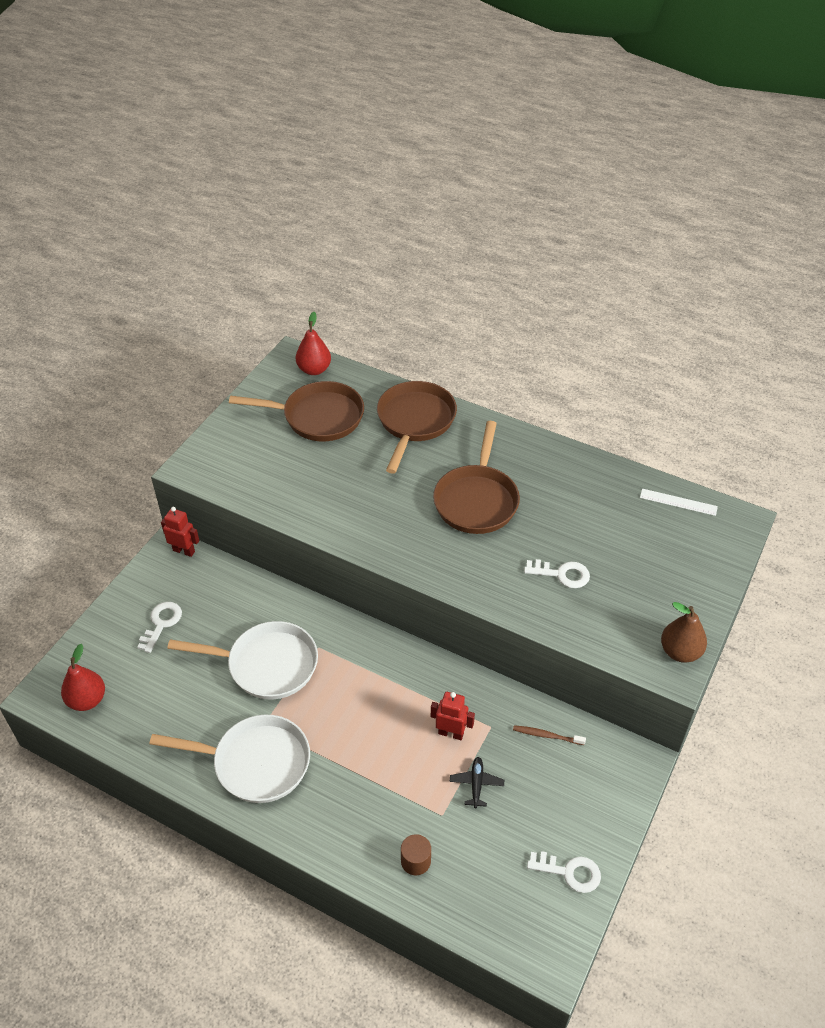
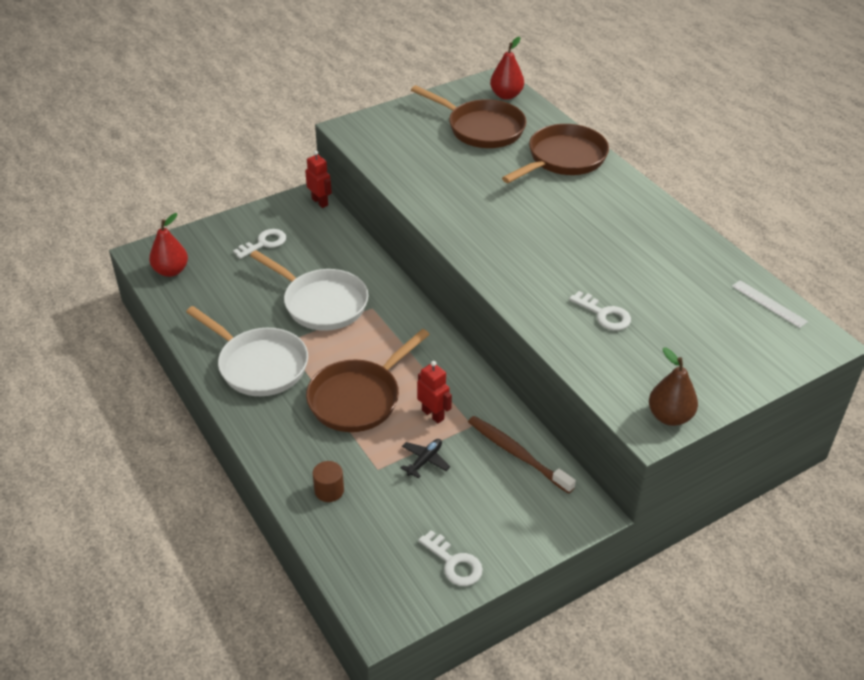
camera: 30 degrees right, 5 degrees down
(476, 500) = (571, 233): brown pan -> brown pan (358, 398)
(546, 735) = (516, 453): brown toothbrush -> brown toothbrush, size x1.77

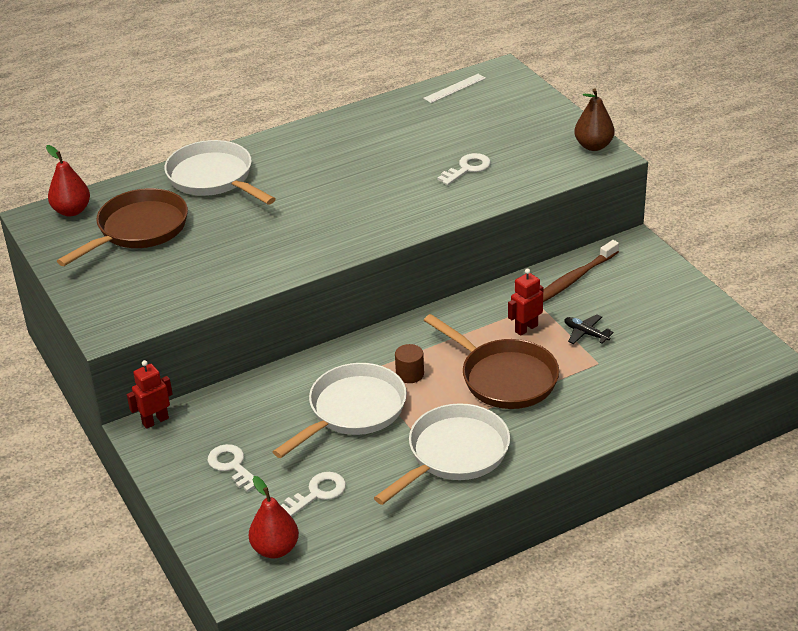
camera: 85 degrees left, 5 degrees down
(329, 490) = (628, 393): brown cylinder -> brown cylinder (410, 374)
(454, 563) = (700, 317): white key -> white key (317, 493)
(563, 159) = (214, 178): brown pan -> white pan

